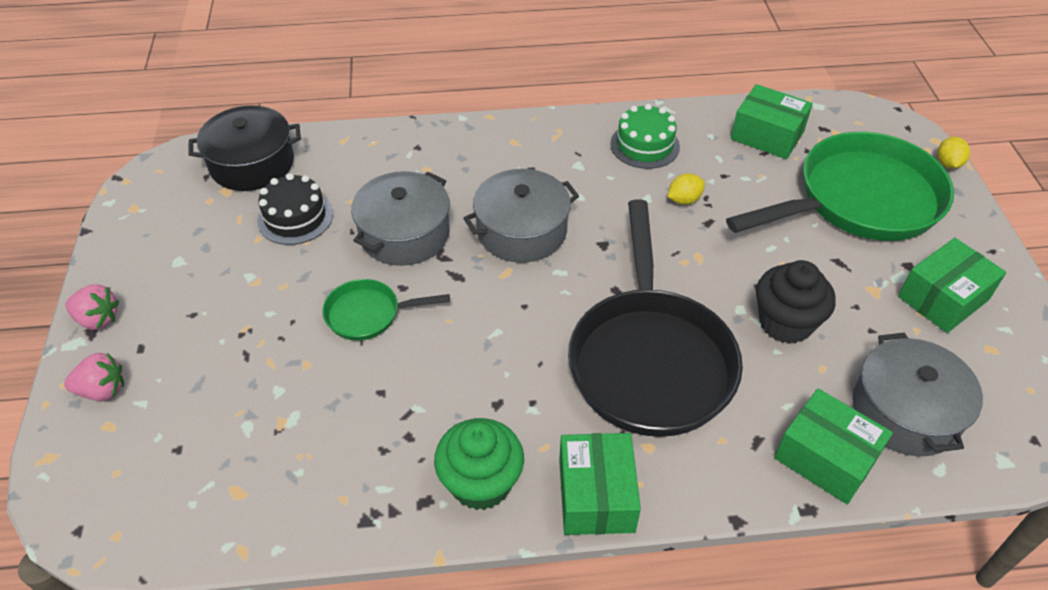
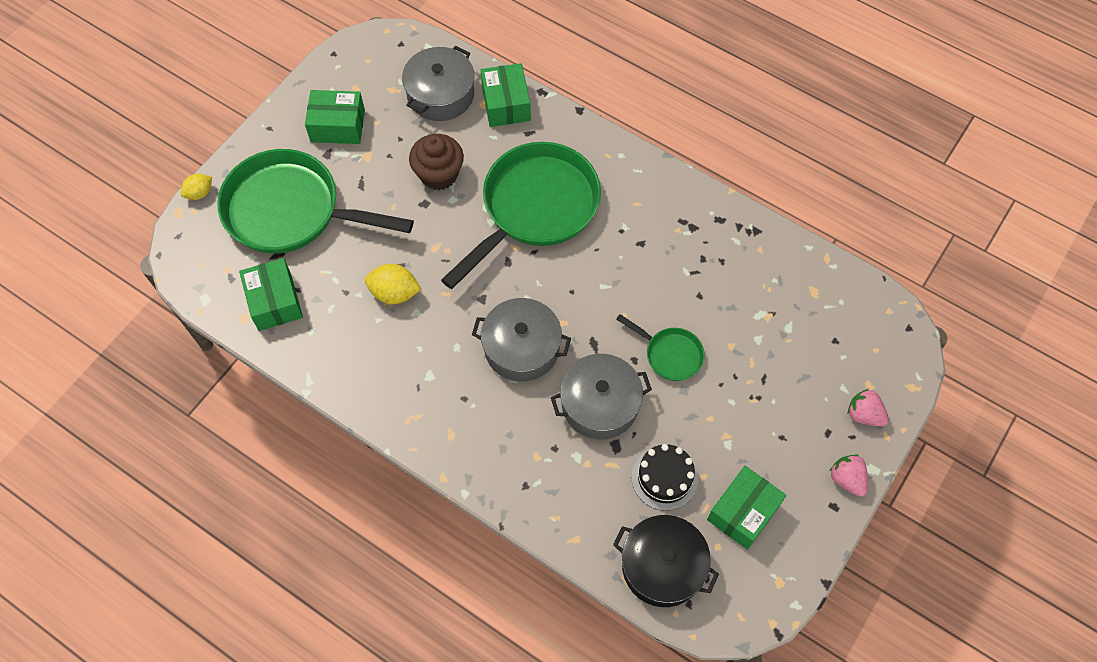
camera: 140 degrees left, 15 degrees up
(481, 483) = (684, 209): green cupcake -> none
(596, 495) = (633, 164): green box -> green box (743, 512)
(645, 145) = (365, 358): green cake -> none
(650, 360) = (535, 208): black pan -> green pan
(684, 200) = (394, 293): yellow lemon -> yellow lemon, size x1.55
(785, 323) = (439, 174): black cupcake -> brown cupcake

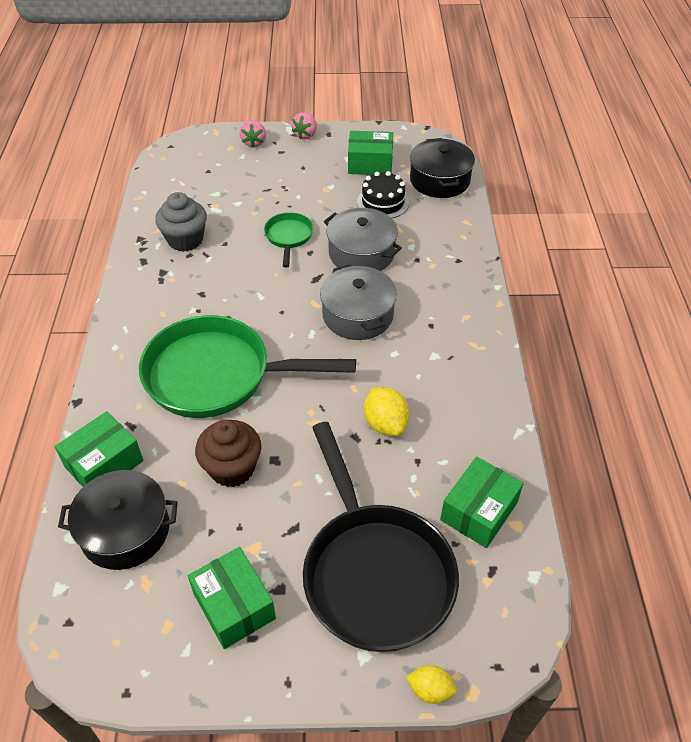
camera: 125 degrees left, 15 degrees down
(290, 211) = (375, 572): green pan -> black pan
(440, 94) = (125, 530): grey pot -> black pot
(727, 266) = (185, 240): none -> grey cupcake

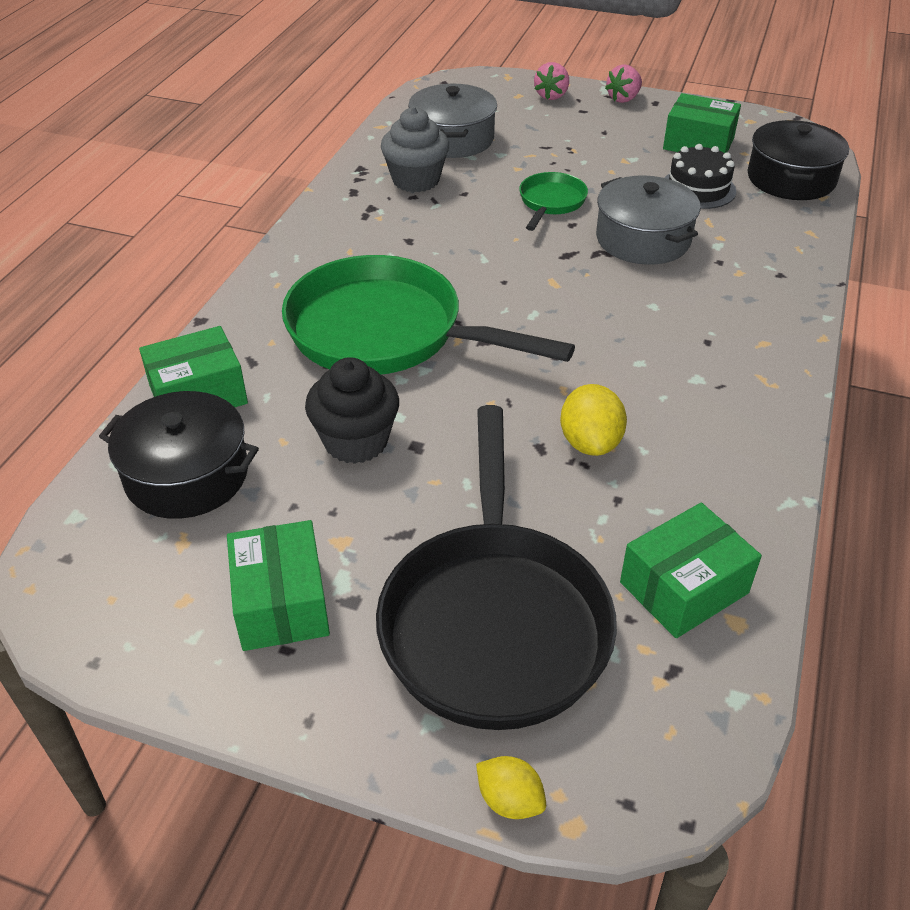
camera: 20 degrees right, 5 degrees down
(232, 468) = (356, 441): brown cupcake -> black cupcake
(358, 315) = (607, 307): grey pot -> grey pot (452, 139)

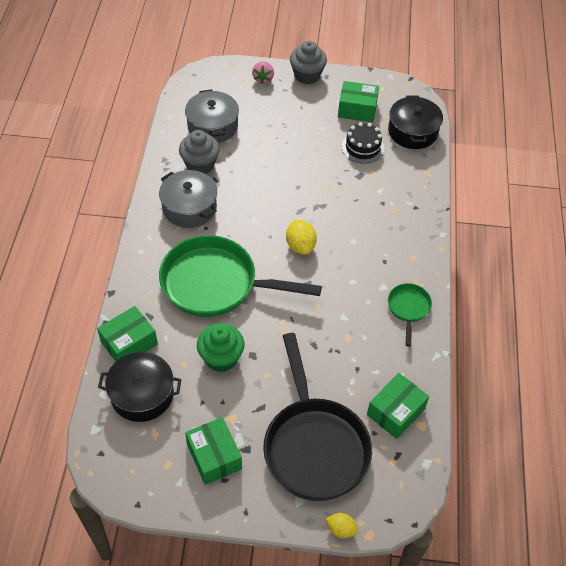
camera: 15 degrees left, 10 degrees up
(356, 441) = (221, 358): black cupcake -> green cupcake
(551, 202) = (282, 171): green pan -> green pan (408, 308)
(590, 442) = (337, 337): yellow lemon -> yellow lemon (300, 246)
(623, 99) = (307, 75): pink strawberry -> grey cupcake
(643, 239) = (339, 192): grey pot -> grey pot (189, 207)

